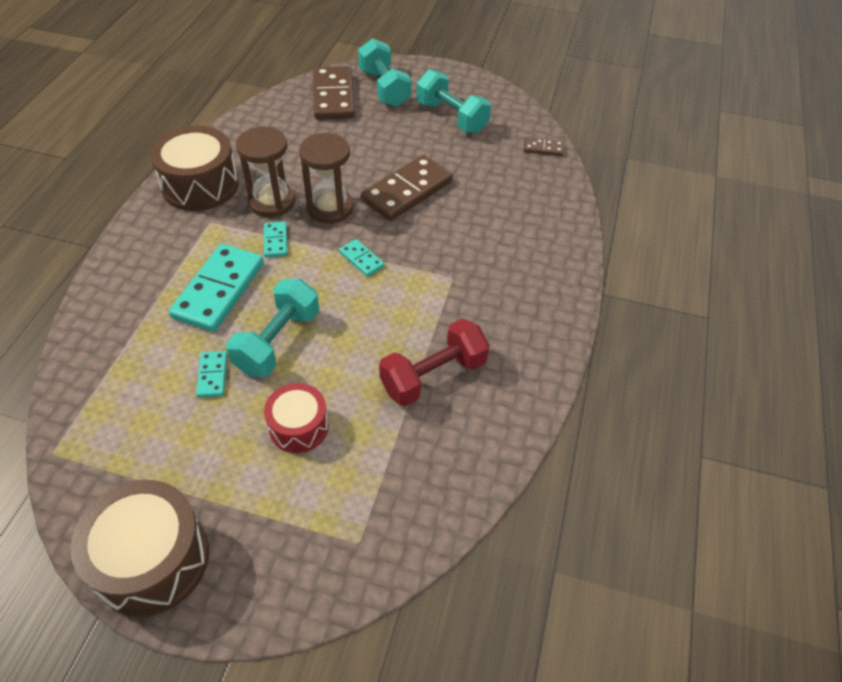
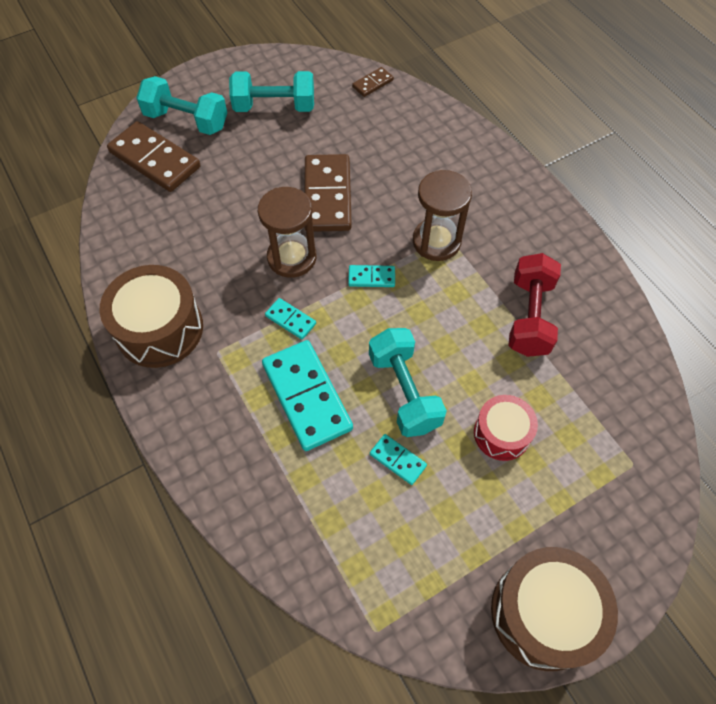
camera: 45 degrees left, 10 degrees up
(272, 202) = (240, 291): brown hourglass -> brown hourglass (436, 241)

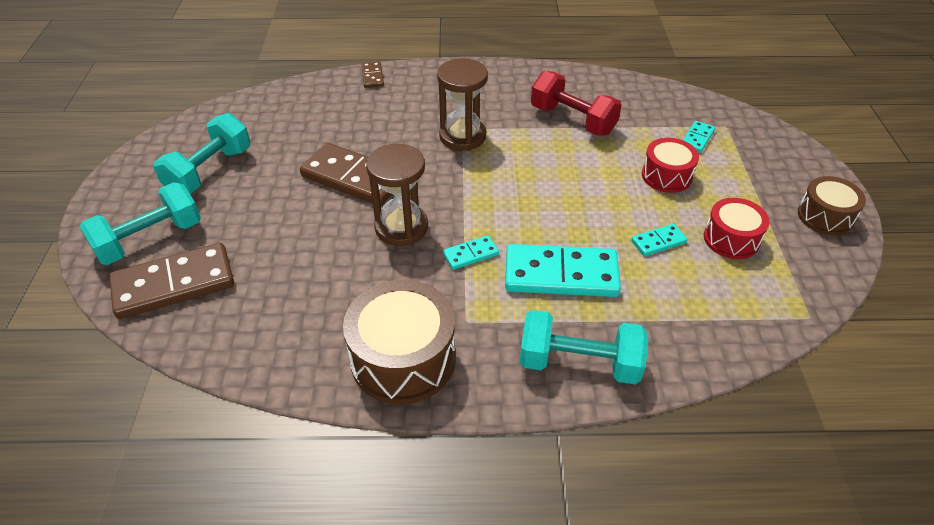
camera: 60 degrees left, 15 degrees down
(371, 277) = (467, 186): turquoise domino -> turquoise domino (697, 138)
(373, 84) = (257, 103): brown domino -> brown domino (372, 76)
(404, 391) = (595, 212): turquoise dumbbell -> turquoise dumbbell (579, 363)
(444, 525) = (731, 239): none -> red drum
(543, 613) = (825, 216): brown drum -> brown drum, size x0.60

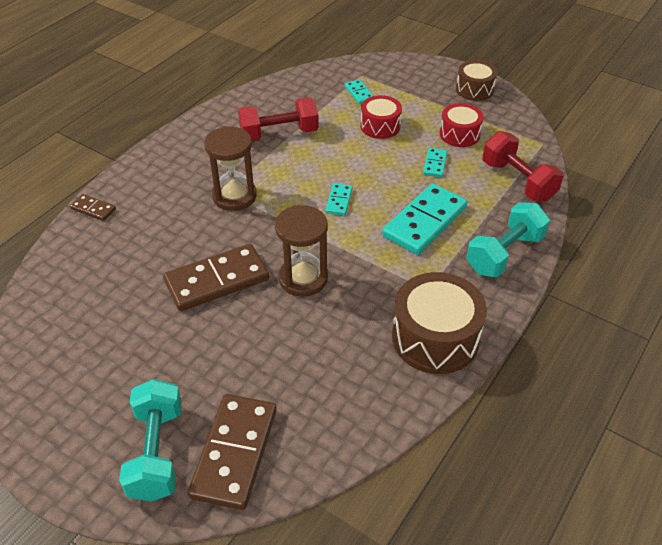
camera: 55 degrees left, 0 degrees up
(209, 171) = (103, 373): turquoise dumbbell -> none
(470, 254) = (366, 255): turquoise domino -> turquoise domino (339, 201)
(713, 323) = (518, 181): none -> red dumbbell

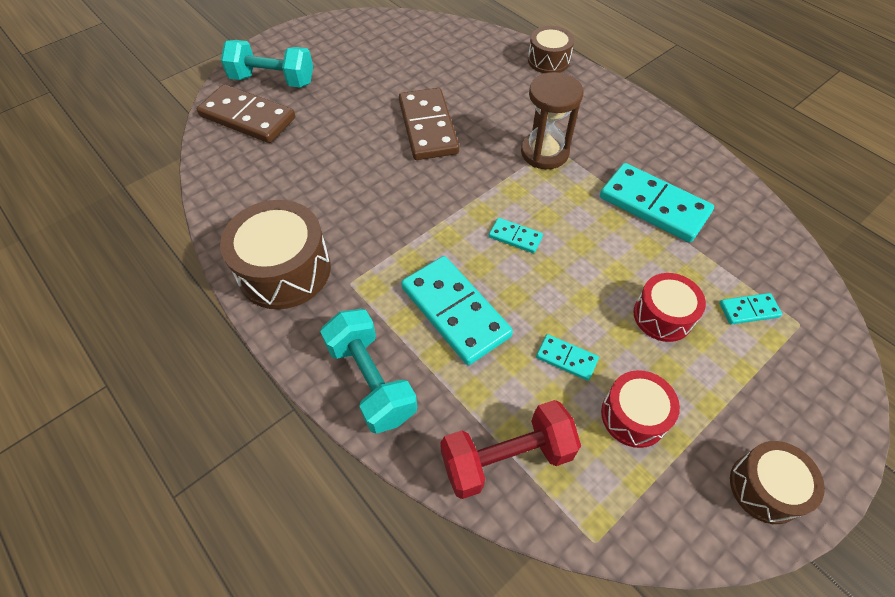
camera: 105 degrees right, 10 degrees up
(93, 209) = (548, 60): brown domino -> brown drum
(279, 134) = (654, 205): red dumbbell -> turquoise domino
(303, 278) = (406, 185): brown hourglass -> none

